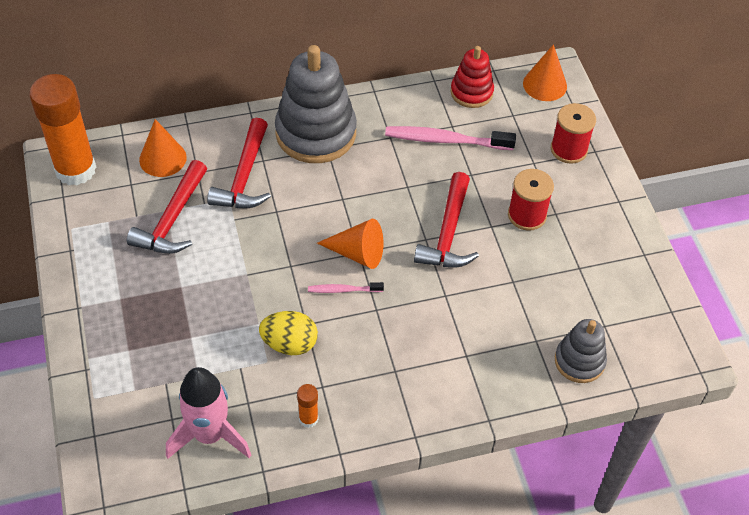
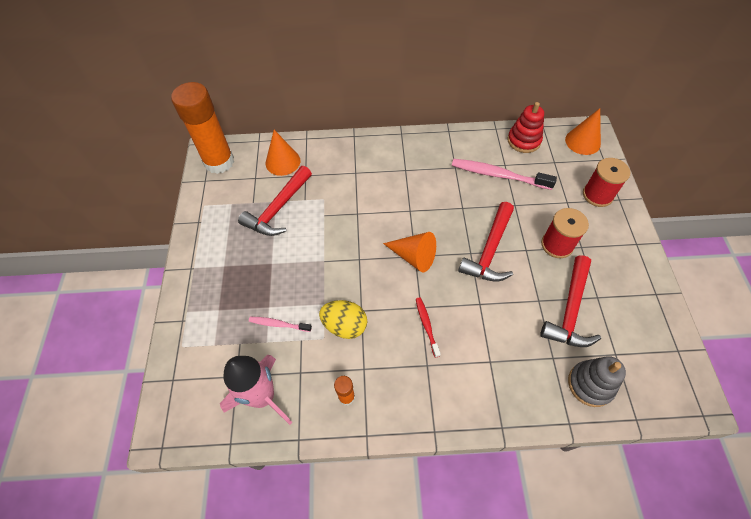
camera: 15 degrees right, 5 degrees up
(244, 176) = (339, 183): red hammer -> red hammer (570, 310)
(316, 133) = (399, 157): grey stacking toy -> none
(343, 290) = (397, 286): pink toothbrush -> pink toothbrush (278, 324)
(387, 329) = (426, 325): none -> red toothbrush

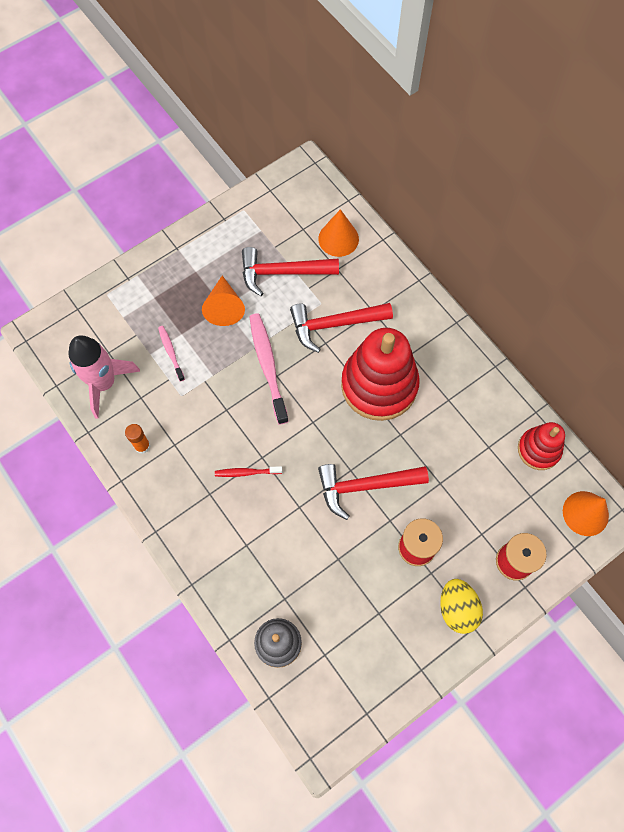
camera: 55 degrees right, 10 degrees up
(219, 162) = (298, 186): orange glue stick -> none
(345, 326) = (203, 405): yellow egg -> yellow egg (457, 609)
(413, 256) = (311, 421): orange cone -> orange cone (224, 307)
(415, 199) = (379, 385): none -> red stacking toy
(426, 325) = (246, 472): red toothbrush -> red toothbrush turned 135 degrees counterclockwise
(498, 175) = (468, 447): pink toothbrush -> pink toothbrush (268, 366)
(570, 310) = (346, 592): red hammer -> red hammer (335, 324)

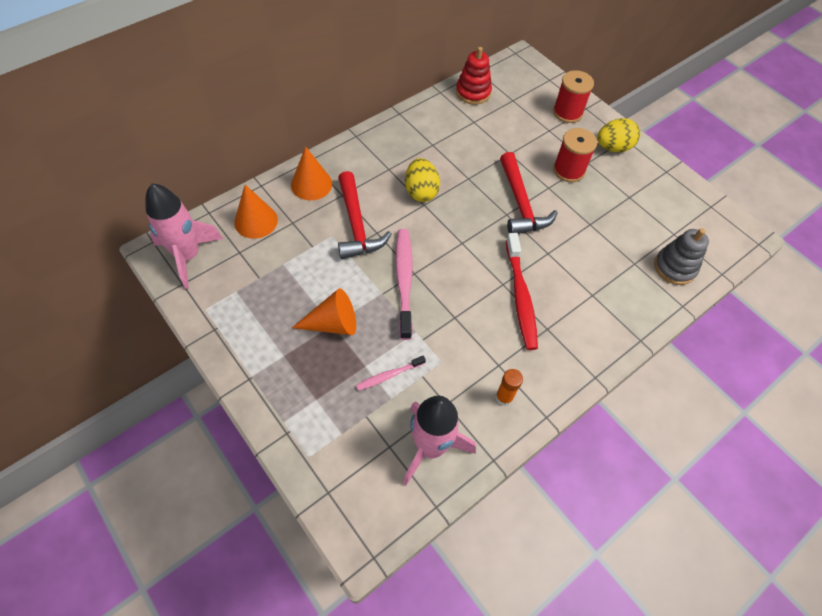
camera: 95 degrees left, 10 degrees down
(246, 472) = (520, 296): red toothbrush -> red toothbrush, size x1.88
(268, 366) = (404, 281): pink toothbrush -> pink toothbrush turned 105 degrees clockwise
(283, 272) = (292, 269): red hammer -> none
(298, 190) = (188, 256): none -> pink rocket
(379, 385) = (421, 191): red stacking toy -> yellow egg
(585, 513) = (521, 71): orange cone -> orange cone (311, 184)

